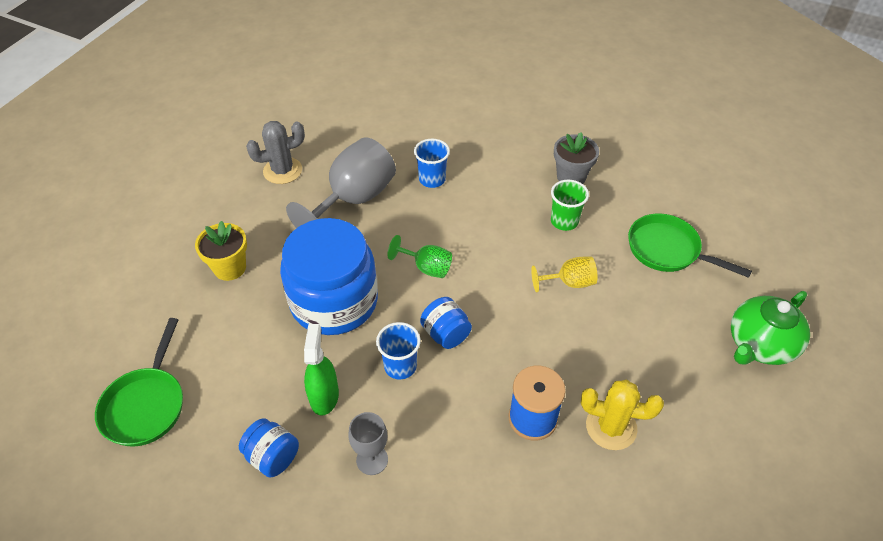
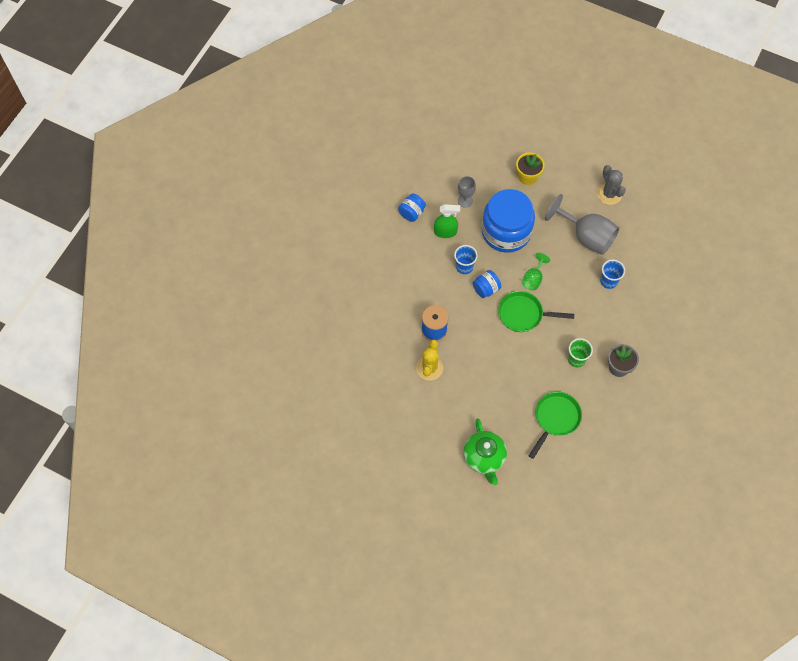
camera: 90 degrees right, 15 degrees up
(146, 405) = (439, 154): green pan -> green pan (523, 314)
(372, 460) = (410, 256): grey goblet -> grey goblet (465, 200)
(569, 282) = (526, 357): yellow goblet -> none
(760, 344) = (484, 457): green teapot -> green teapot turned 150 degrees counterclockwise

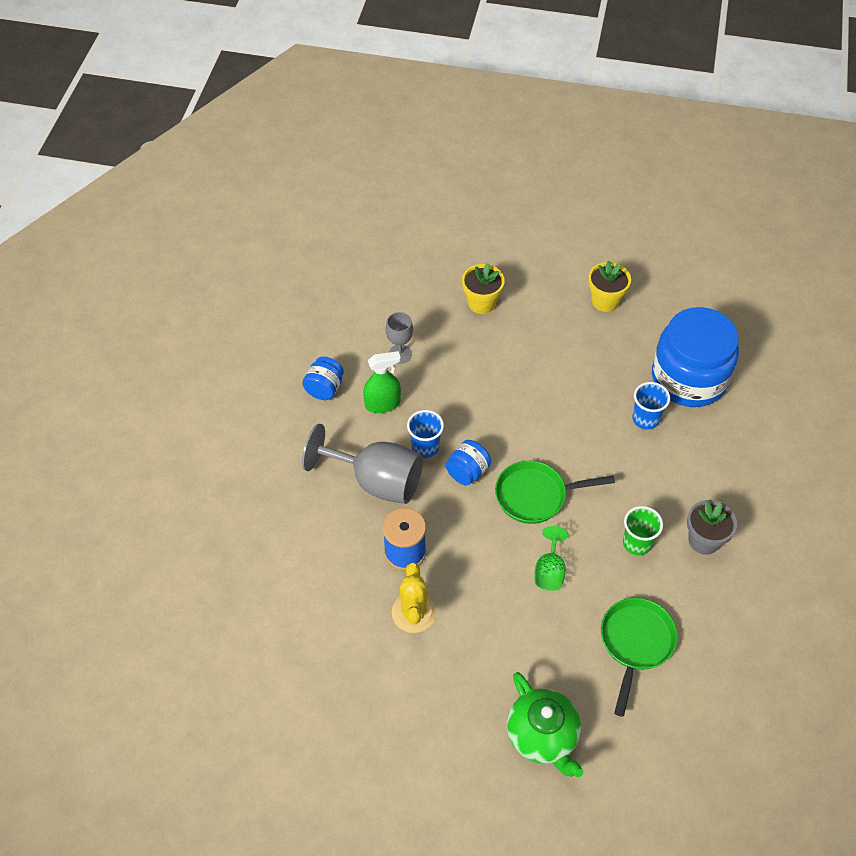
camera: 15 degrees left, 10 degrees down
(506, 232) = (473, 384): blue jar -> blue jar (689, 378)
(533, 279) = (534, 441): green goblet -> green goblet (549, 571)
(586, 236) = (592, 364): grey goblet -> grey goblet (376, 481)
(609, 194) = (605, 301): grey cactus -> yellow flower pot

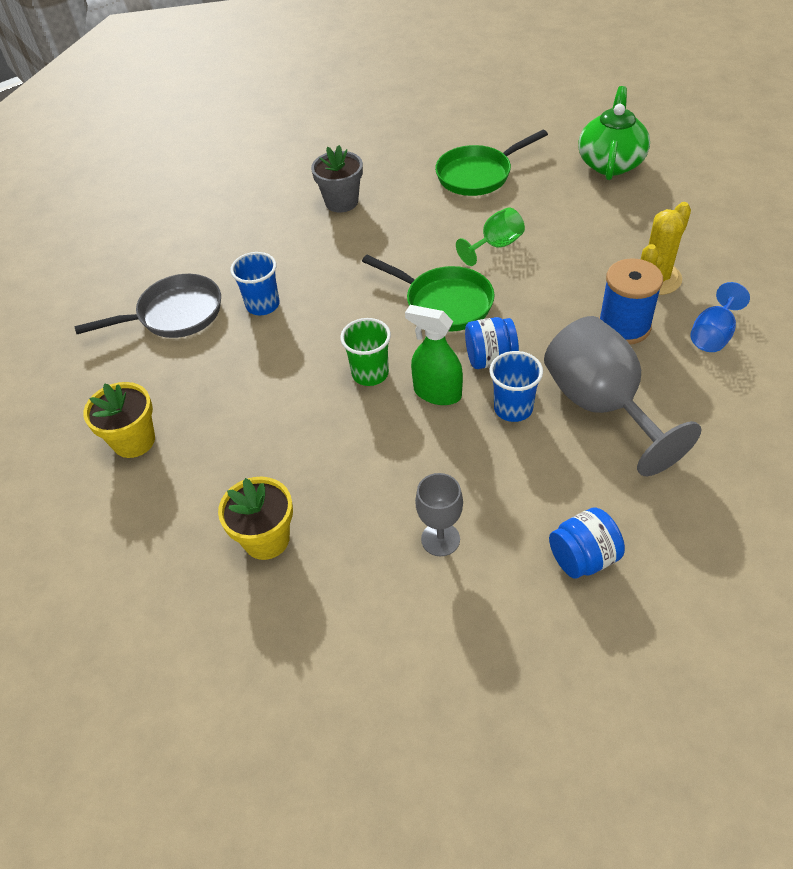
camera: 135 degrees left, 5 degrees down
(343, 582) = (713, 335): none -> blue goblet
(383, 404) = (521, 487): green spray bottle -> green spray bottle (437, 393)
(637, 543) = (397, 226): green cup -> green cup (370, 374)
(689, 378) = (175, 314): blue jar -> grey pan

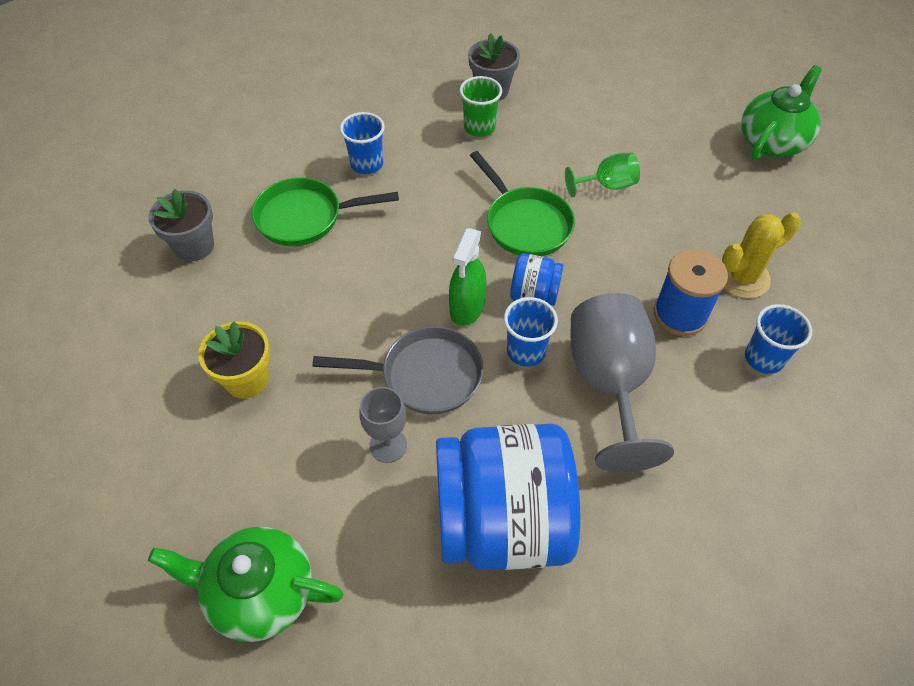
camera: 20 degrees right, 5 degrees up
(134, 441) = (194, 246): yellow flower pot -> grey flower pot
(175, 314) = (290, 145): grey pan -> grey pan (425, 375)
(370, 374) = (420, 265): green cup -> green cup (479, 127)
(402, 722) = (260, 592): none -> green teapot
(437, 393) = (467, 308): green spray bottle -> green spray bottle turned 120 degrees counterclockwise
(478, 175) = (633, 108): green pan -> green pan (305, 217)
(583, 558) = (501, 521): blue jar -> blue jar, size x2.27
(713, 335) = (763, 358): blue goblet -> blue cup

